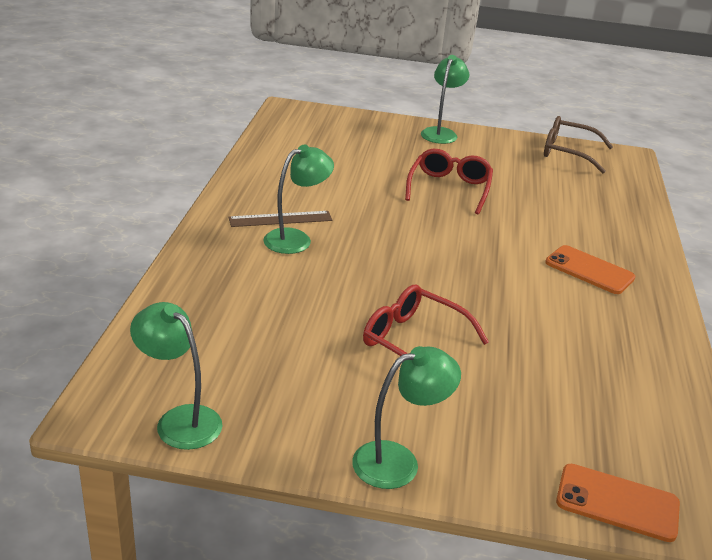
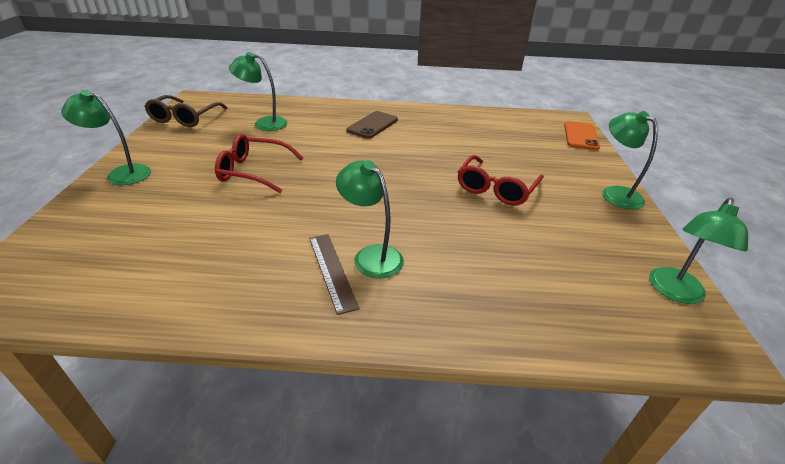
camera: 95 degrees left, 5 degrees up
(569, 195) = (264, 123): none -> green lamp
(589, 270) = (372, 125): orange phone -> brown phone

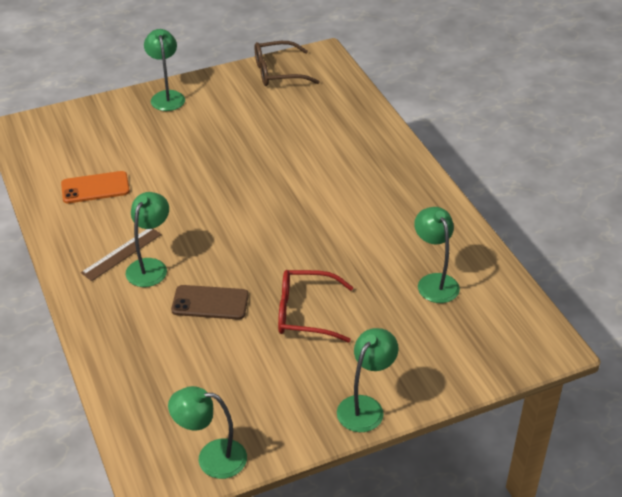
camera: 65 degrees right, 5 degrees up
(253, 171) = (220, 156): red glasses -> none
(264, 123) = (309, 120): green lamp -> green lamp (434, 282)
(372, 125) = (371, 188): brown phone -> brown phone (210, 303)
(580, 136) = (500, 362): orange phone -> orange phone (95, 188)

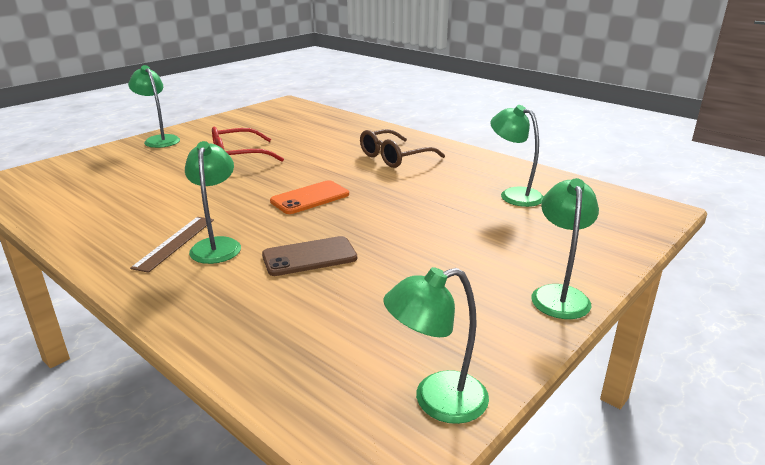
camera: 25 degrees left, 15 degrees down
(95, 188) = (114, 203): orange phone -> orange phone (310, 198)
(277, 72) = (256, 114): brown glasses -> brown glasses (394, 157)
(305, 313) = (419, 241): red glasses -> red glasses (238, 156)

